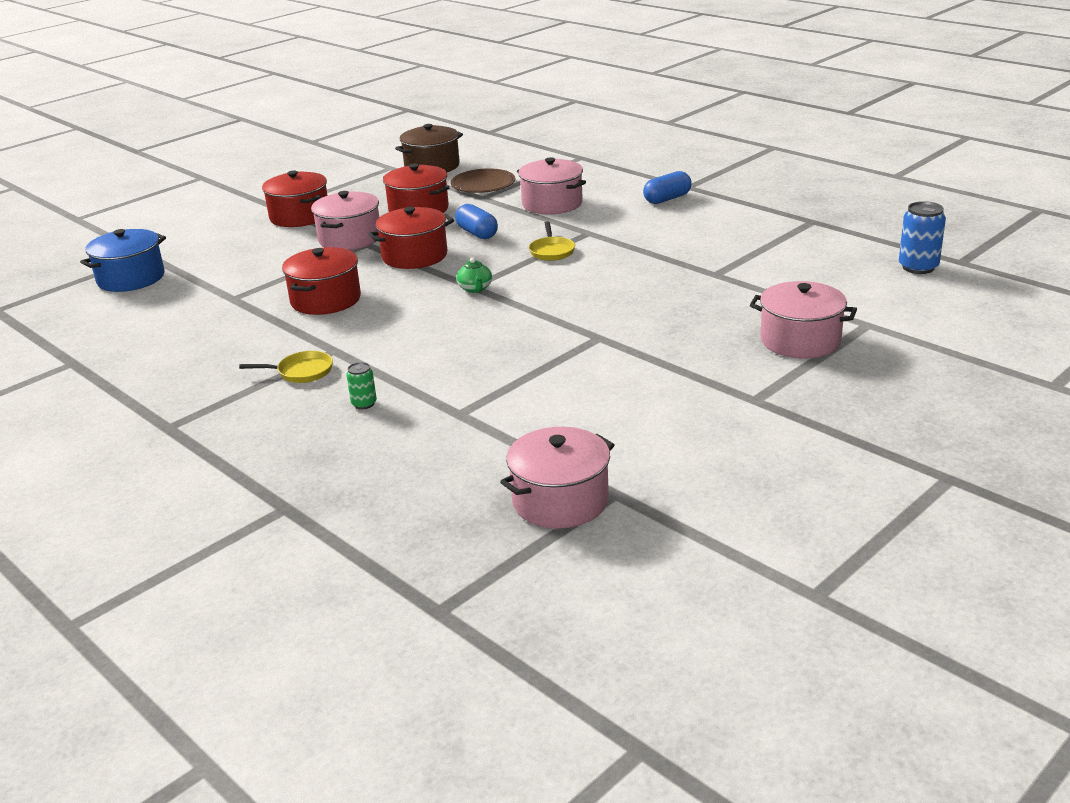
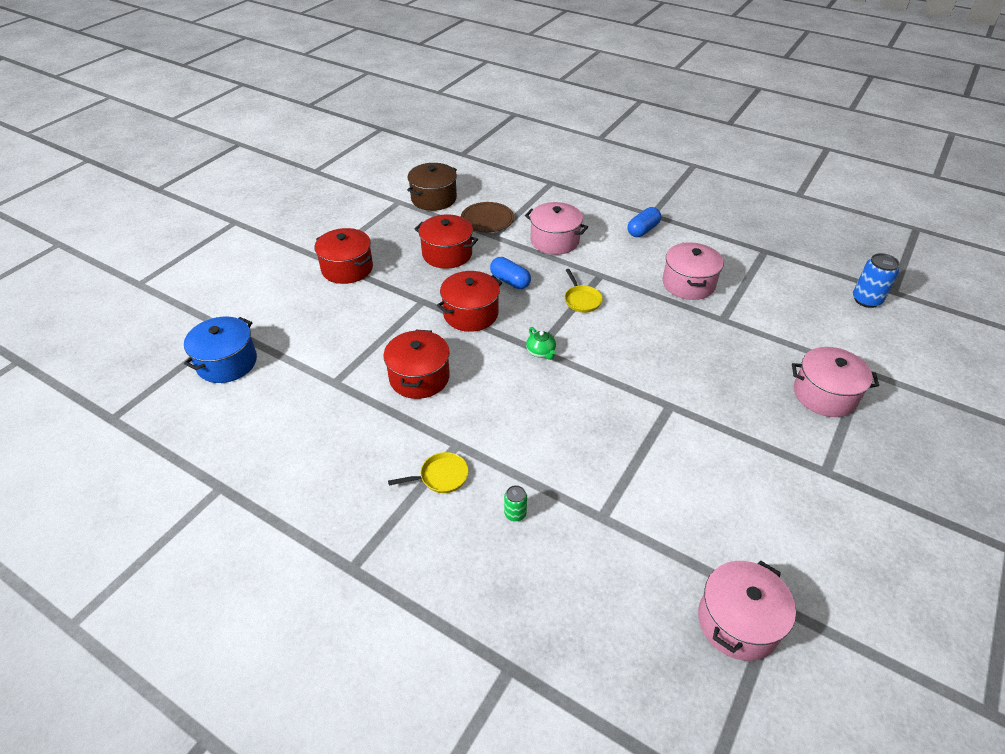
camera: 15 degrees left, 15 degrees up
(350, 238) = (404, 295): pink pot -> pink pot (688, 284)

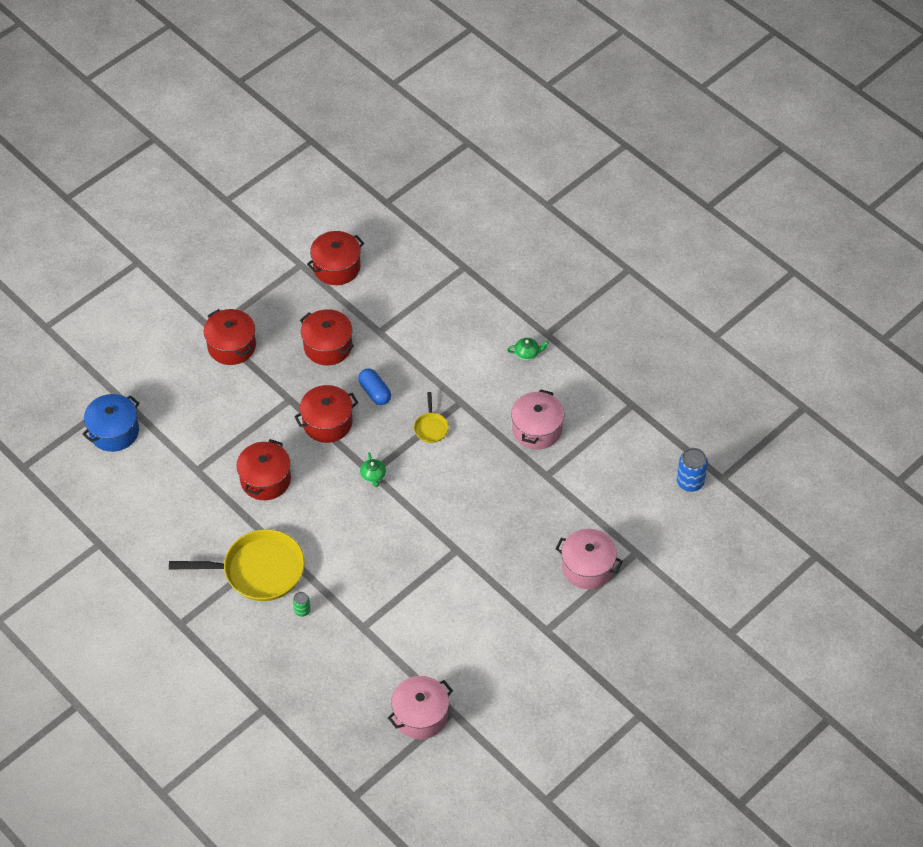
camera: 15 degrees right, 10 degrees up
(434, 199) = (336, 267): brown pot -> red pot
(440, 476) = (258, 570): yellow pan -> yellow pan, size x2.21
(487, 220) = (380, 308): brown plate -> none
(554, 241) = (435, 350): pink pot -> none
(643, 230) = (527, 353): blue capsule -> green teapot

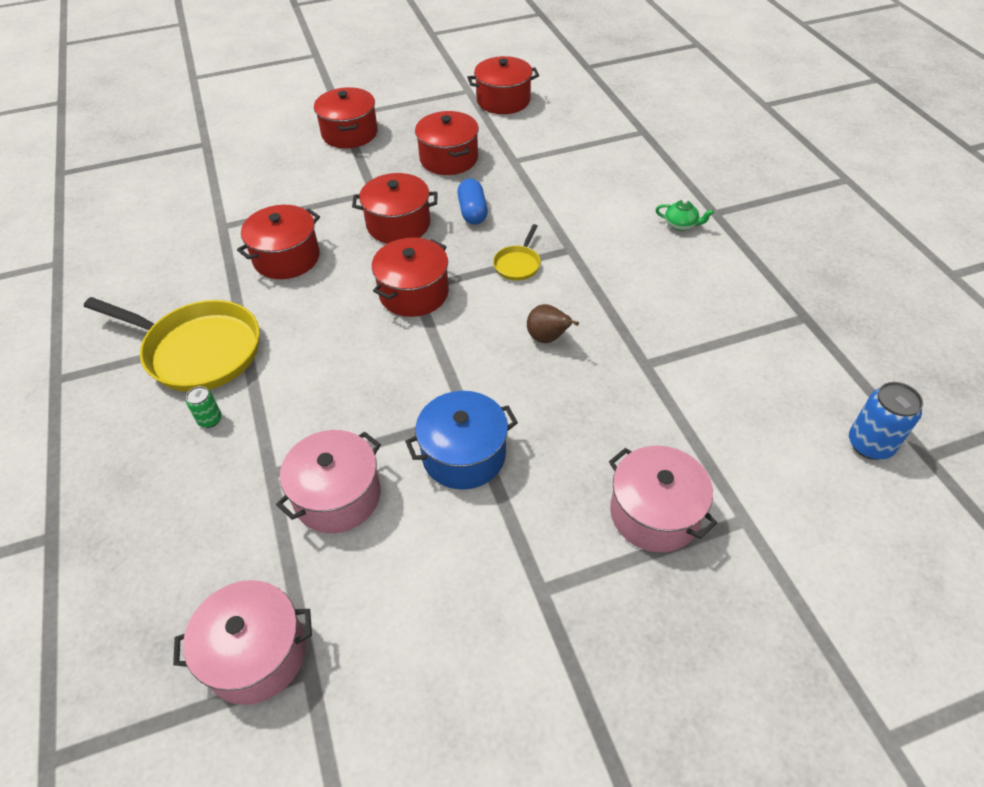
camera: 25 degrees right, 5 degrees down
(114, 431) = (173, 169): blue pot -> blue pot (464, 455)
(373, 476) = (414, 293): green teapot -> red pot
(478, 479) = (547, 338): none -> brown pear
(537, 429) = (656, 306): pink pot -> pink pot (337, 496)

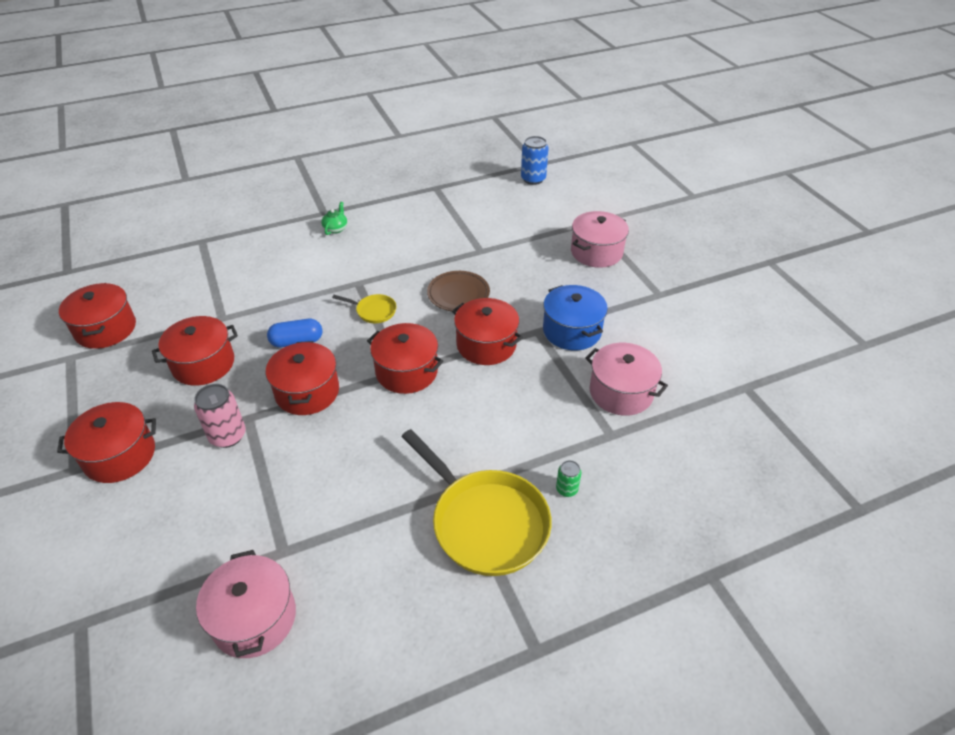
camera: 95 degrees left, 5 degrees down
(197, 351) = (485, 522): yellow pan -> yellow pan turned 120 degrees clockwise
(256, 654) = (747, 415): pink pot -> pink pot (254, 618)
(286, 258) = (349, 475): red pot -> red pot (486, 345)
(355, 183) = (228, 436): none -> pink can
(547, 338) = (458, 294): brown pear -> brown plate

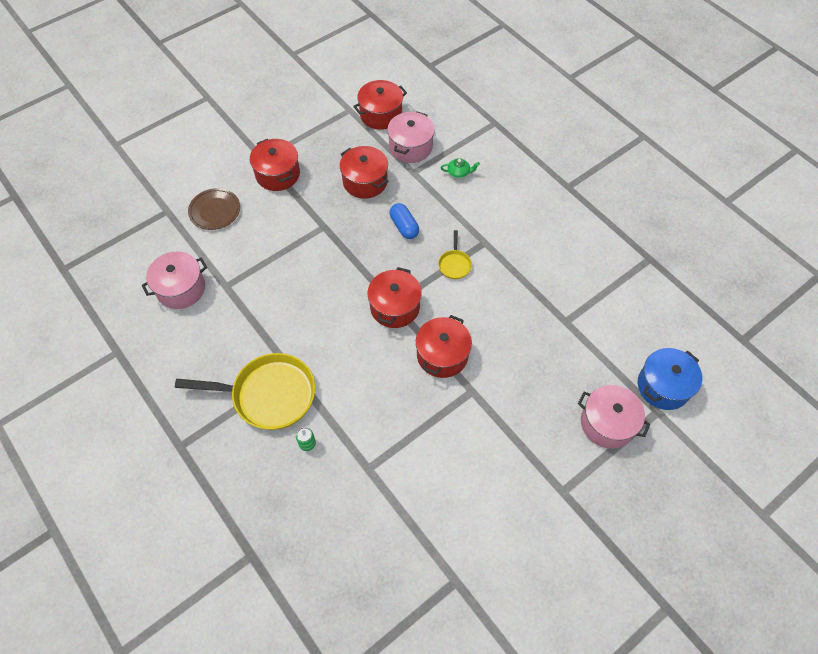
camera: 75 degrees right, 15 degrees up
(228, 436) = (306, 222): pink can -> none
(307, 392) = (356, 251): red pot -> none
(336, 229) = (549, 203): green teapot -> green teapot (459, 174)
(458, 294) = (498, 319): brown plate -> brown plate (215, 211)
(485, 522) = (268, 395): yellow pan -> yellow pan turned 120 degrees counterclockwise
(533, 179) = (710, 341): blue can -> none
(572, 331) = (482, 419): blue pot -> blue pot (663, 386)
(621, 392) = (418, 471): pink pot -> pink pot (410, 147)

